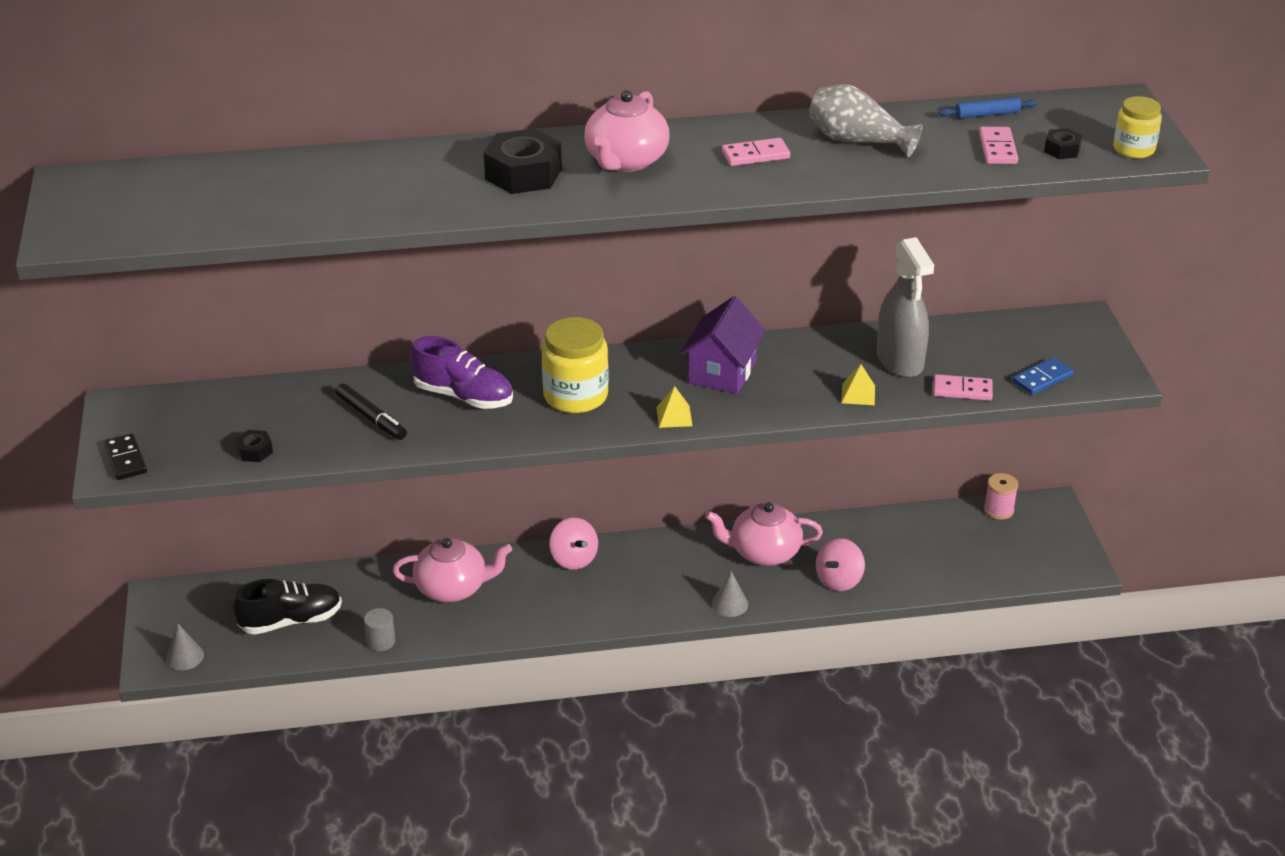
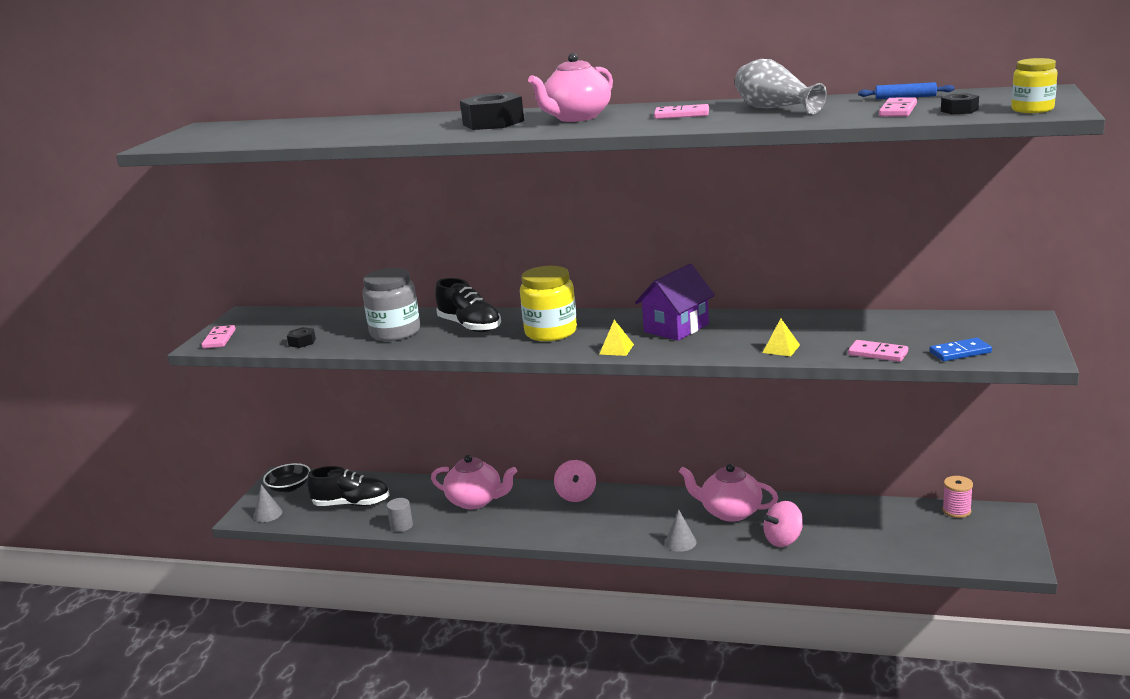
camera: 25 degrees right, 15 degrees down
(125, 459) = (219, 339): black domino -> pink domino
(183, 609) = (289, 487): none -> black bowl
(371, 418) = (395, 332): black marker -> grey jar
(463, 396) = (470, 326): purple shoe -> black shoe
(900, 360) = (833, 332): grey spray bottle -> none

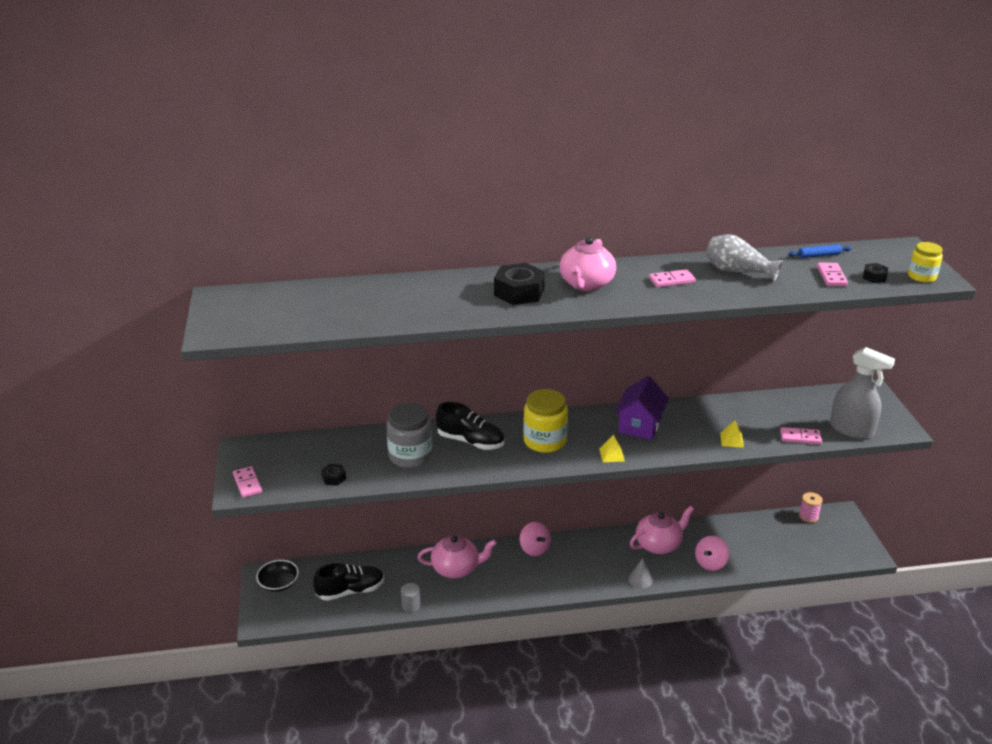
camera: 25 degrees left, 10 degrees up
(268, 514) = (280, 616): grey cone -> none
(730, 512) = (659, 544): pink teapot -> pink teapot turned 150 degrees clockwise
(960, 352) = (851, 430): blue domino -> grey spray bottle

